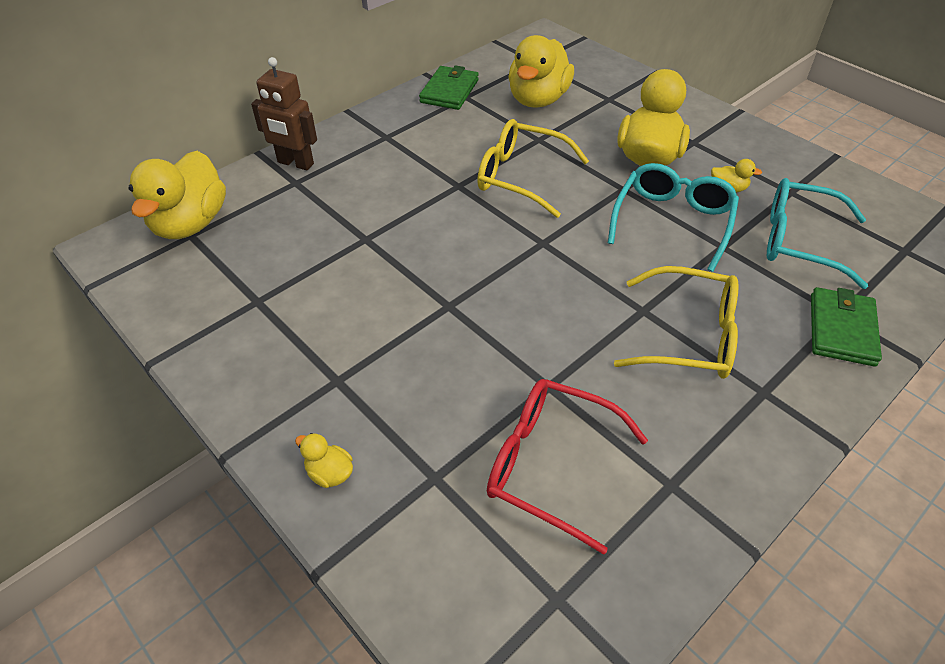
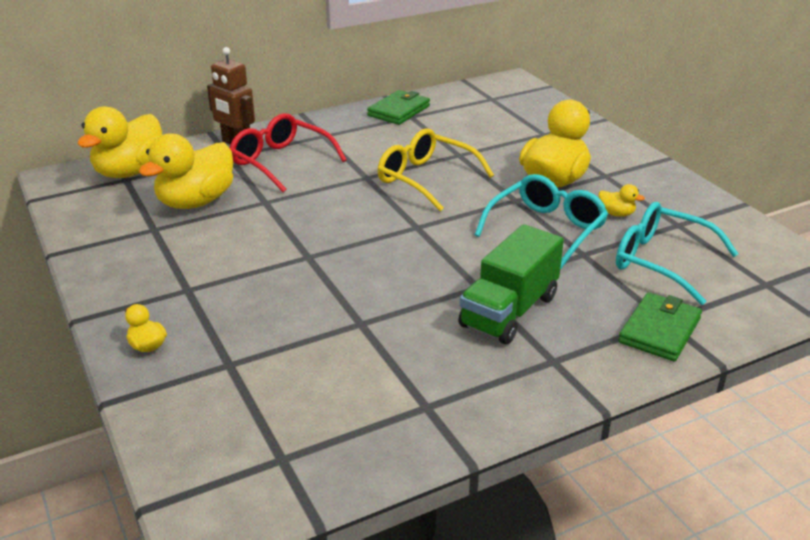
camera: 15 degrees right, 15 degrees down
(538, 99) = (476, 126): yellow duck -> yellow duck (196, 202)
(549, 464) = (329, 374): red glasses -> red glasses (280, 162)
(689, 336) = (509, 311): yellow glasses -> green truck

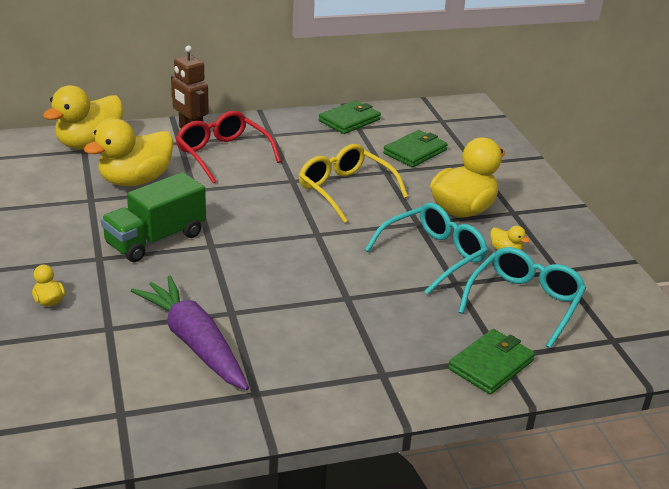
camera: 10 degrees right, 0 degrees up
(334, 363) = (194, 343): none -> purple carrot
(479, 131) = (415, 152): none -> green wallet
(509, 311) = (364, 324): green truck -> green truck (156, 239)
(661, 261) = (524, 302): turquoise glasses -> turquoise glasses turned 75 degrees clockwise

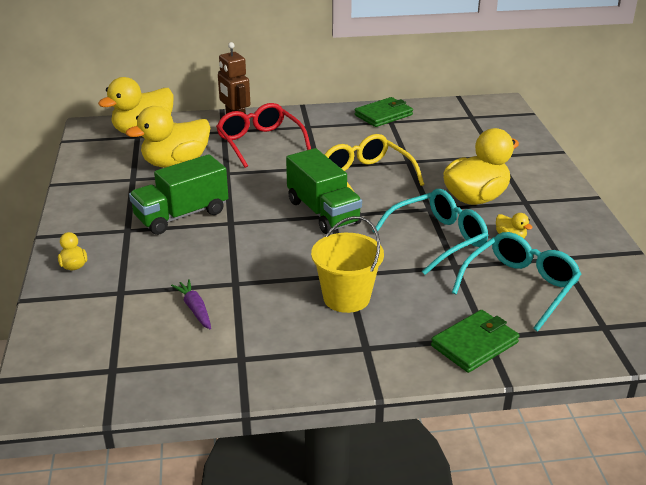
camera: 10 degrees right, 0 degrees up
(194, 343) = (195, 309): purple carrot -> purple carrot, size x0.46
(308, 231) = (323, 212): none -> green truck
(352, 322) = (346, 298): none -> yellow bucket
(415, 152) = (440, 144): green wallet -> none

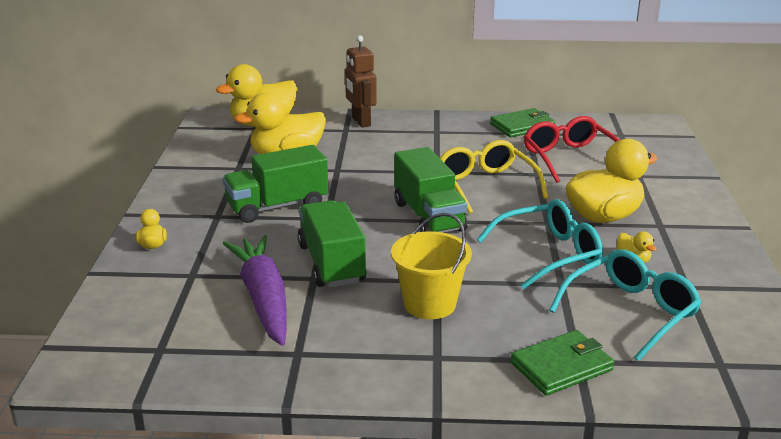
camera: 10 degrees right, 5 degrees down
(195, 309) = (263, 299): purple carrot -> purple carrot, size x2.15
(248, 267) = (331, 263): none -> green truck
(259, 142) = (380, 143): red glasses -> red glasses (569, 158)

